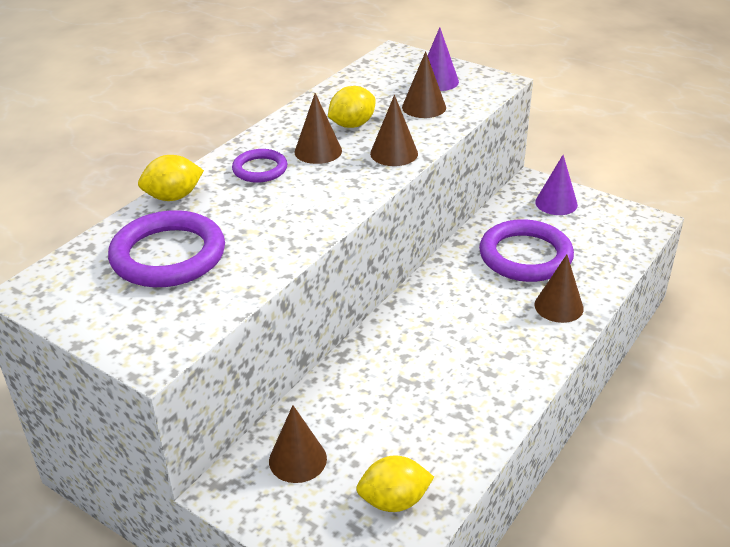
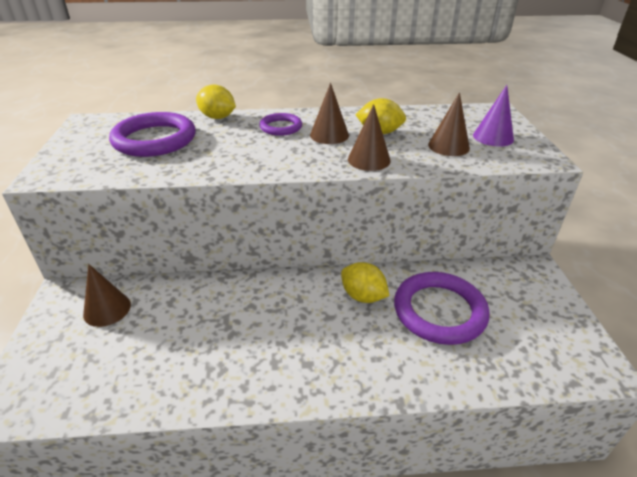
camera: 50 degrees right, 0 degrees up
(394, 501) = (90, 380): yellow lemon -> yellow lemon (363, 296)
(556, 203) = (532, 295): purple cone -> none
(558, 306) = (401, 365): brown cone -> none

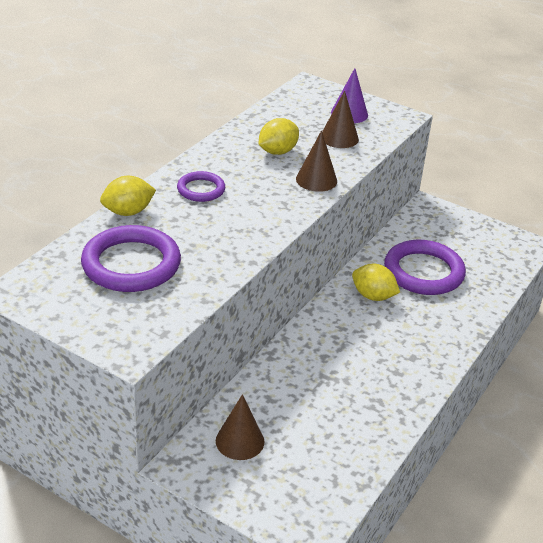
camera: 55 degrees left, 0 degrees up
(329, 135) = (250, 175): brown cone -> none
(363, 296) = (373, 296): yellow lemon -> yellow lemon turned 45 degrees clockwise

